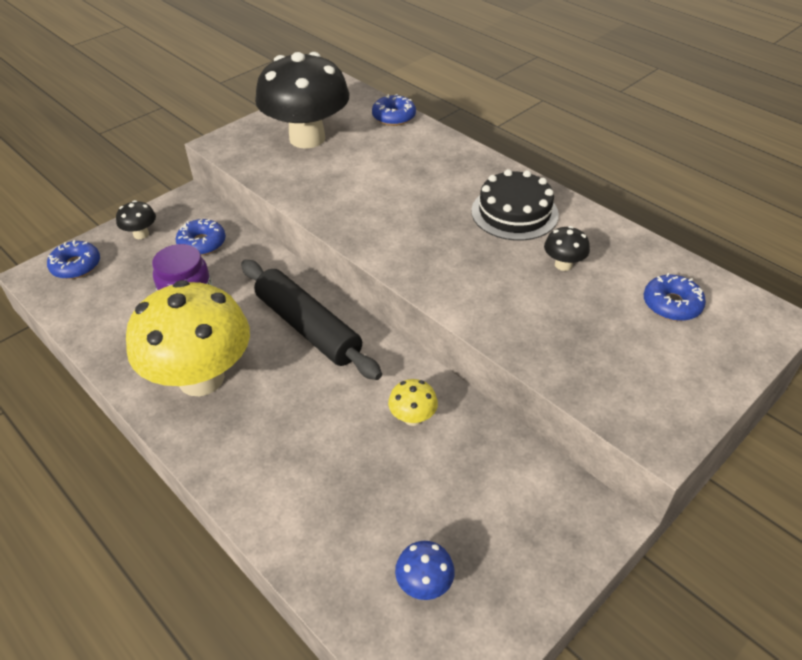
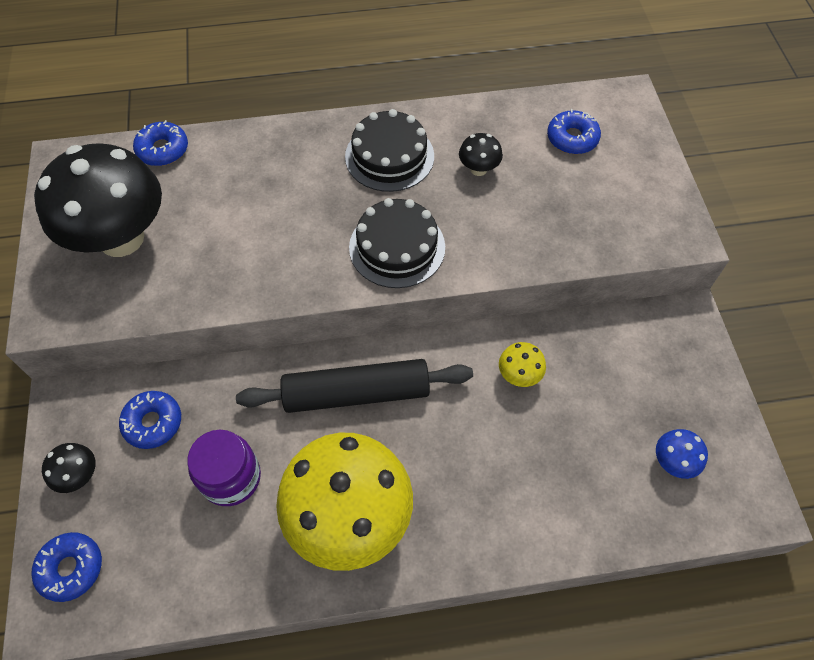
camera: 55 degrees left, 15 degrees up
(434, 258) = (397, 247): none -> black cake

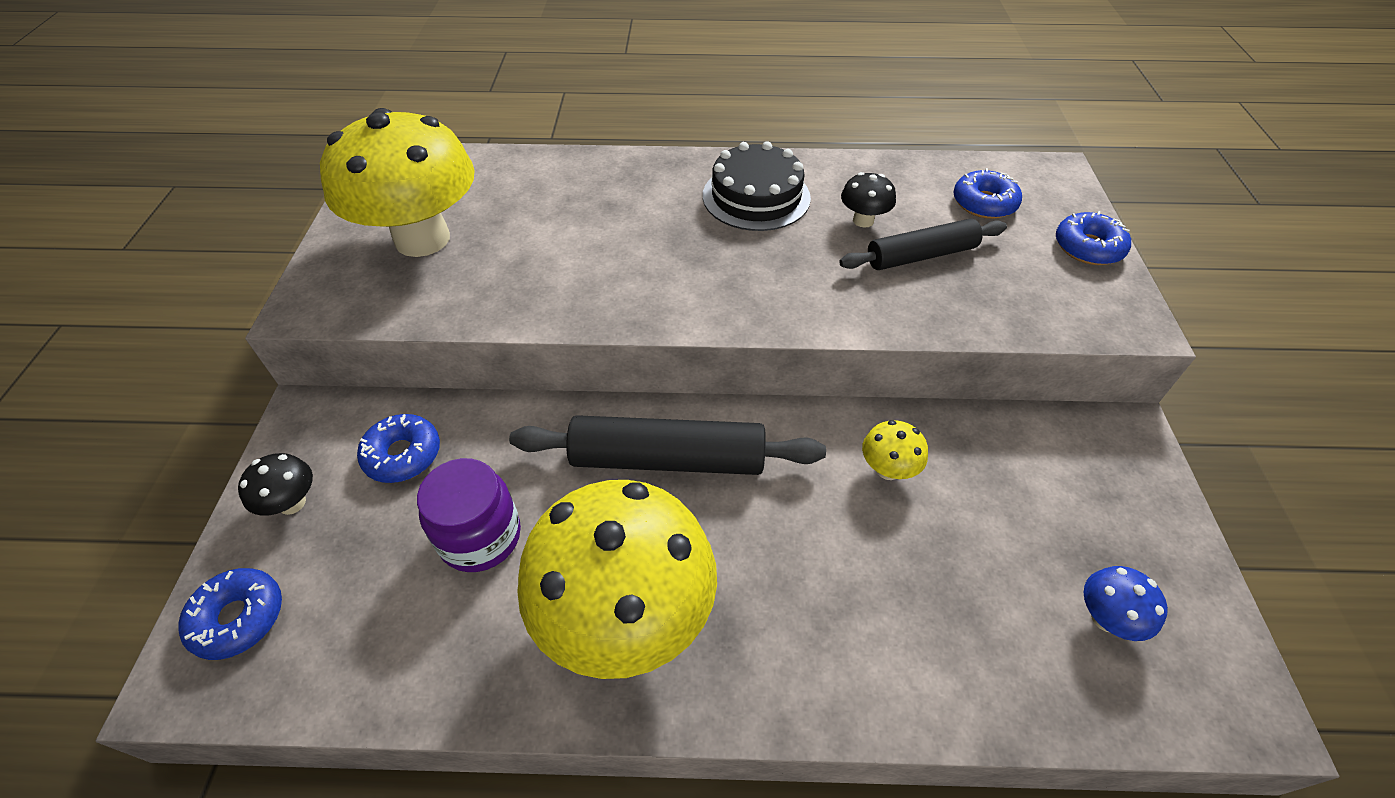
camera: 10 degrees right, 10 degrees down
(121, 238) = (422, 239): black mushroom -> yellow mushroom
(163, 150) = (497, 163): blue donut -> blue donut (1088, 247)
(397, 247) = (748, 287): black cake -> none
(527, 197) = (921, 256): none -> black rolling pin

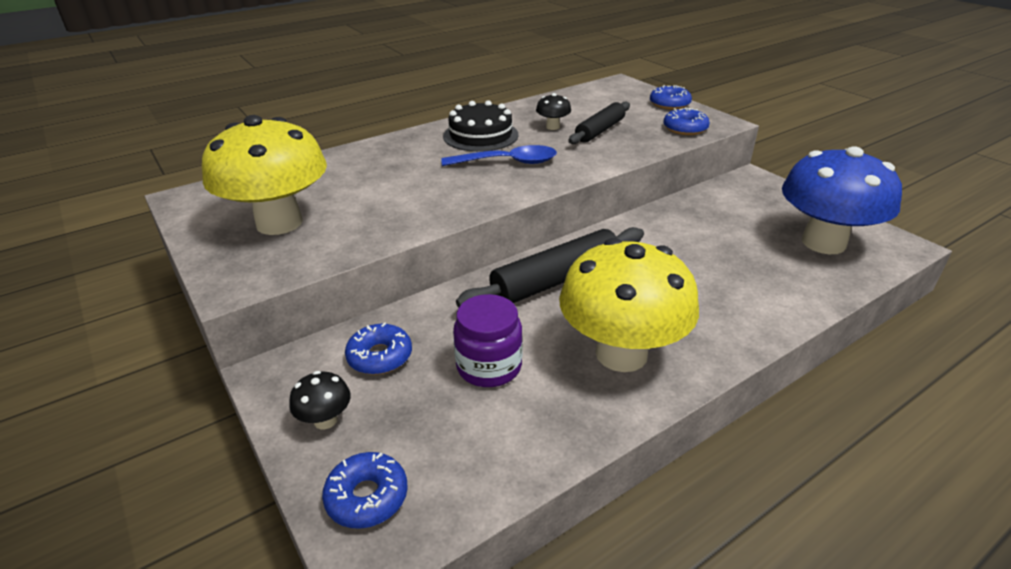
camera: 35 degrees left, 15 degrees down
(739, 259) = (508, 162): none -> blue spoon
(888, 469) = (671, 234): yellow mushroom -> none
(984, 203) = (602, 103): blue donut -> blue donut (685, 129)
(1106, 618) = (823, 243): blue mushroom -> blue mushroom, size x2.48

